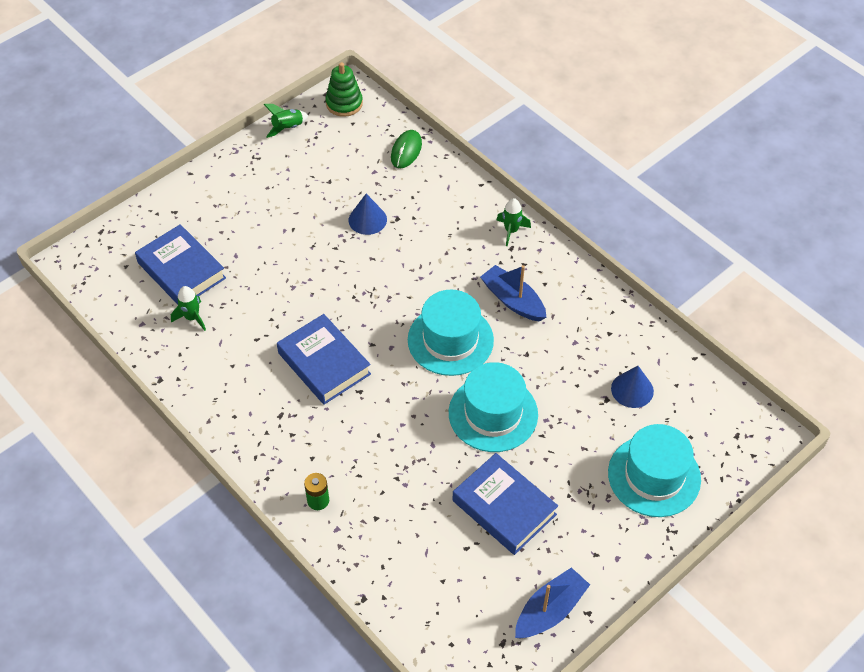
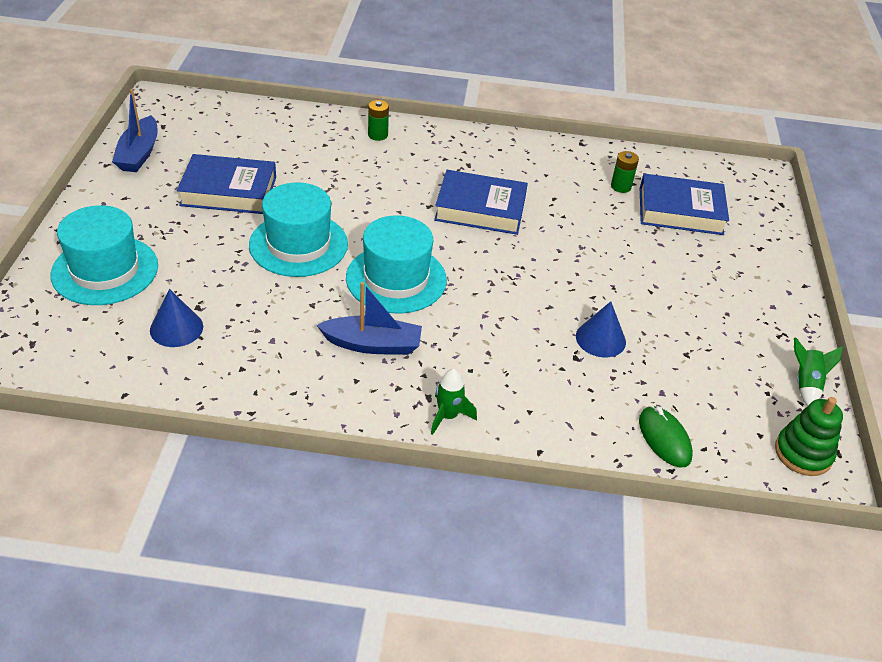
camera: 135 degrees right, 10 degrees down
(192, 318) = (621, 186): green rocket -> green battery

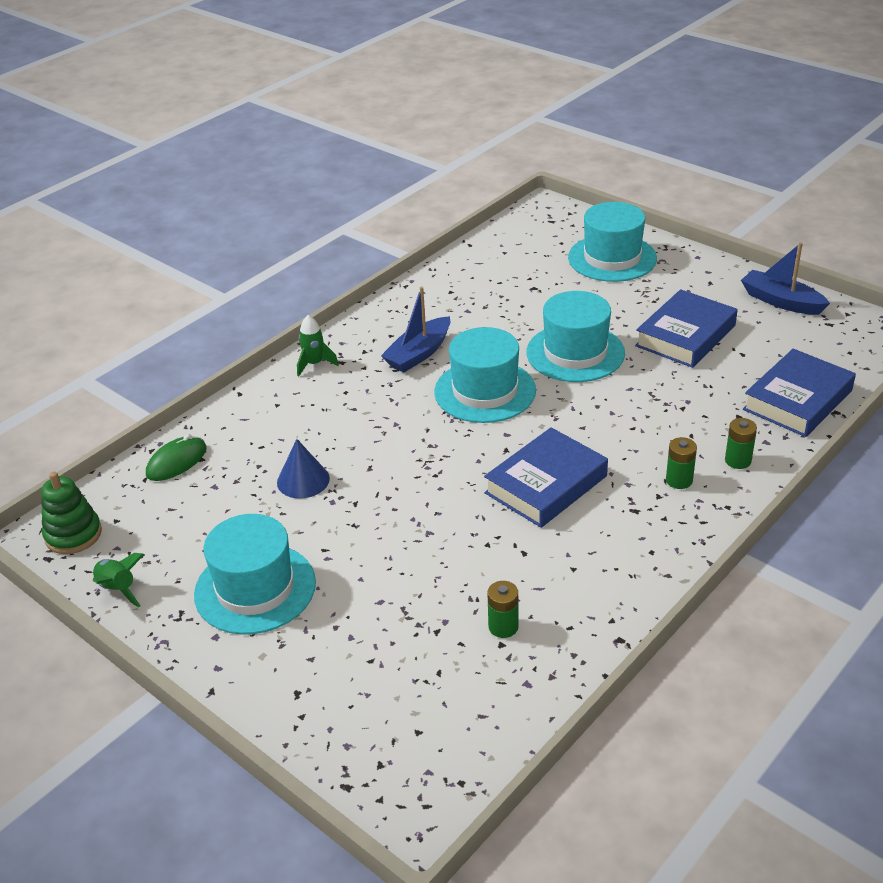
camera: 130 degrees right, 5 degrees down
(176, 328) = (518, 274): blue cone -> none
(421, 154) = (679, 480): none -> green battery
(664, 439) = (176, 462): green mouse -> green mouse turned 60 degrees counterclockwise
(680, 211) = (417, 658): blue book -> blue book (798, 400)
(719, 308) = (255, 588): none -> turquoise hat

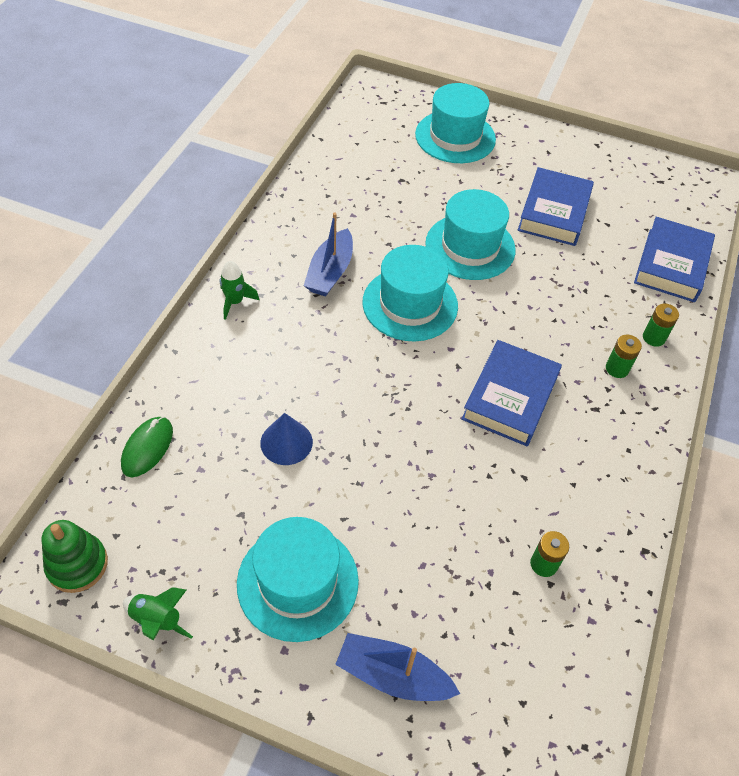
camera: 25 degrees left, 15 degrees up
(781, 301) = (614, 163): blue boat -> blue boat (393, 675)

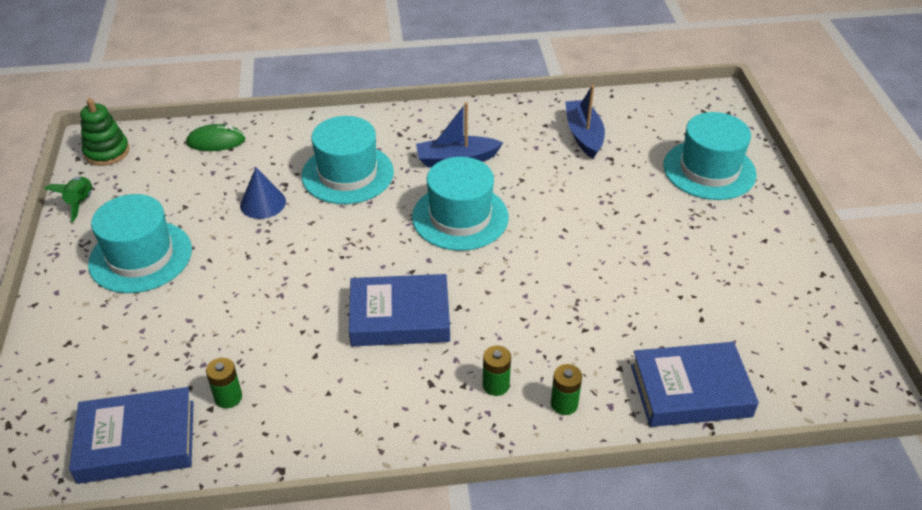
camera: 65 degrees right, 10 degrees down
(235, 302) = (381, 125): green rocket -> none
(393, 675) = (83, 336): blue boat -> blue boat (584, 135)
(470, 247) = (566, 230): turquoise hat -> turquoise hat (347, 174)
(554, 212) = (675, 272): blue book -> blue book (137, 441)

